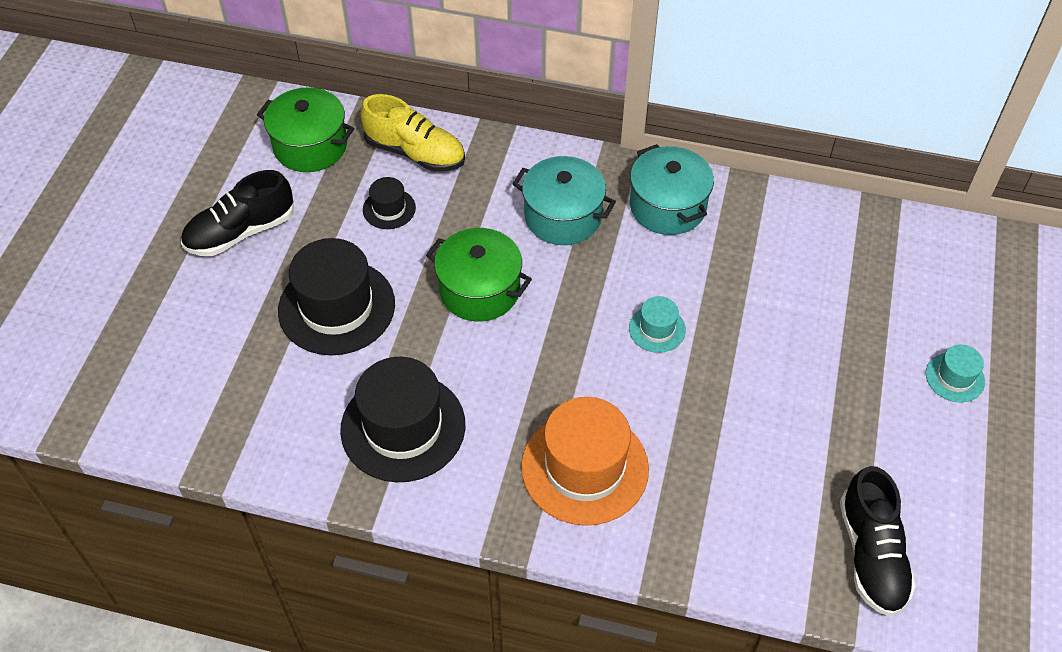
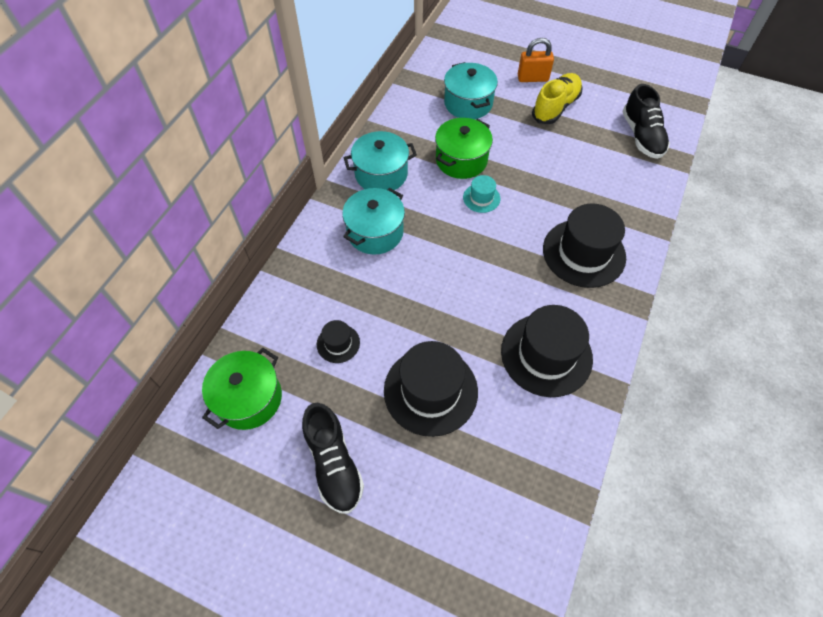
camera: 80 degrees left, 5 degrees up
(415, 153) = (283, 318): yellow shoe -> yellow shoe (555, 107)
(479, 290) = (432, 292): green pot -> green pot (461, 160)
(584, 468) = (584, 253): orange hat -> black hat
(853, 292) = (468, 103): none -> turquoise pot
(871, 554) = (641, 136): black shoe -> black shoe turned 75 degrees clockwise
(954, 377) = (532, 78): turquoise hat -> orange padlock

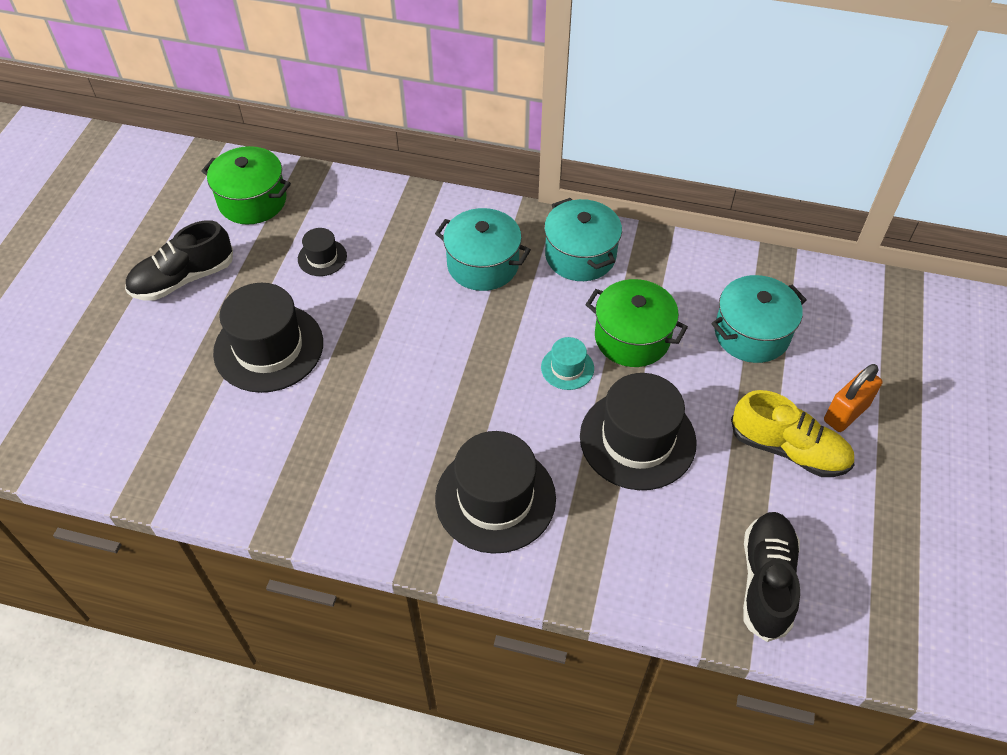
camera: 80 degrees right, 5 degrees down
(532, 78) = (846, 413): orange padlock -> orange padlock turned 60 degrees clockwise
(546, 354) = (325, 460): black hat -> black hat (637, 439)
(641, 136) = (766, 581): black shoe -> black shoe turned 120 degrees clockwise

